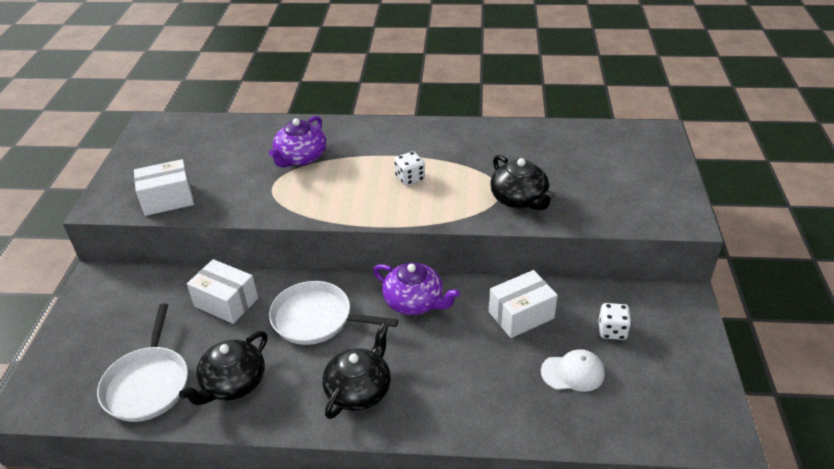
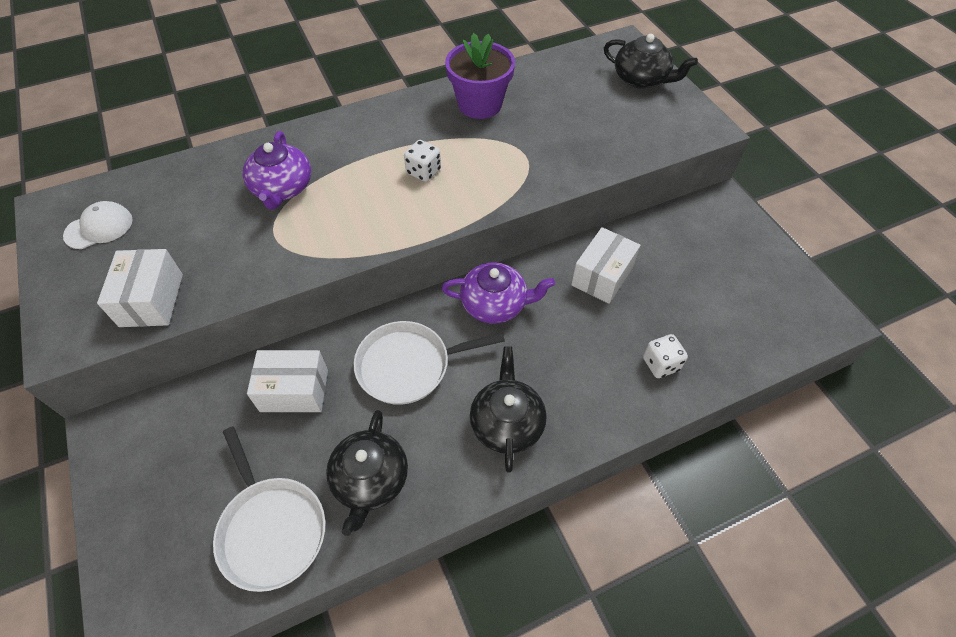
camera: 30 degrees left, 15 degrees up
(168, 199) = (151, 300): white box -> white box turned 45 degrees counterclockwise
(492, 144) = (480, 104): none -> purple flower pot
(519, 199) = (549, 157): black teapot -> black teapot (641, 79)
(573, 372) = (683, 314): white cap -> white cap (99, 227)
(612, 331) = (688, 258): white dice -> white dice (660, 364)

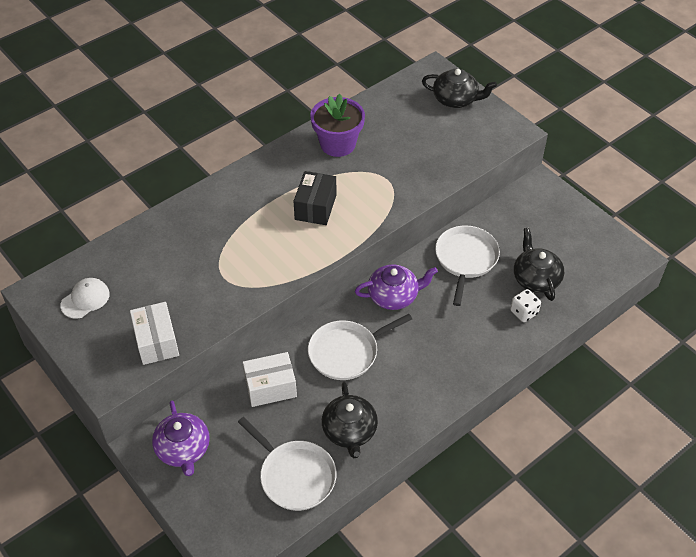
camera: 15 degrees left, 5 degrees down
(282, 188) = (212, 241): purple teapot -> purple teapot (183, 449)
(423, 172) = (315, 207): white dice -> black box
(507, 423) = (430, 374): black teapot -> black teapot (536, 278)
(602, 276) = (466, 259): white box -> white pan

